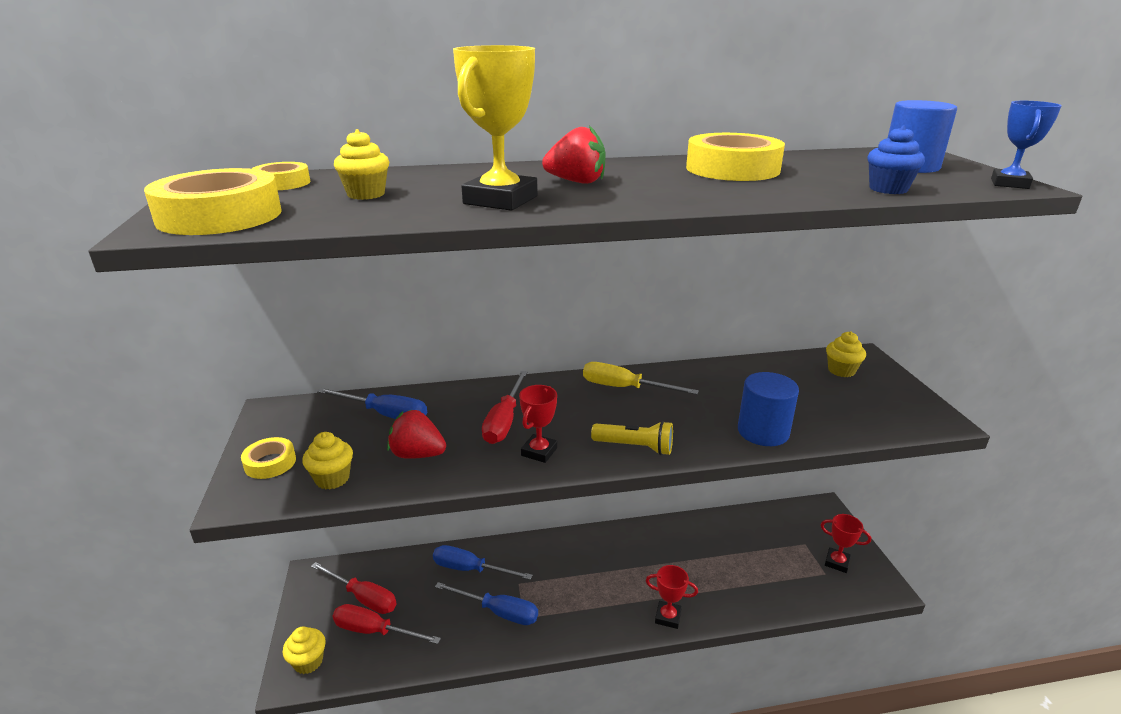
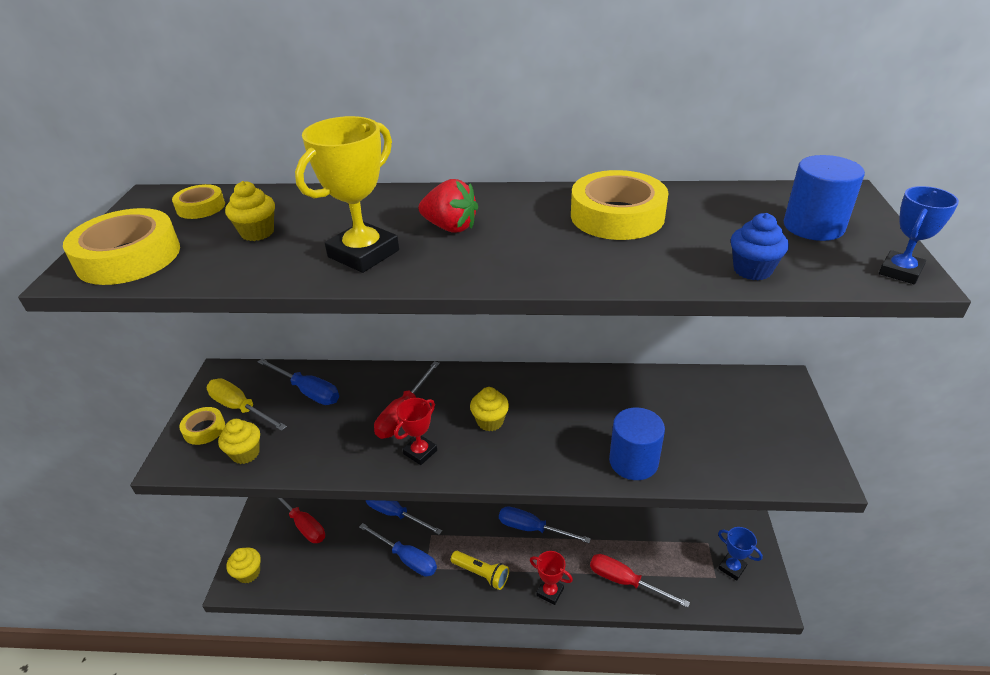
camera: 15 degrees right, 10 degrees up
(374, 631) = (304, 556): red screwdriver -> red screwdriver (625, 581)
(417, 454) = (319, 439): red strawberry -> none
(624, 388) = (525, 390): yellow screwdriver -> yellow screwdriver (240, 408)
(626, 559) = (532, 529): none -> blue screwdriver
(635, 447) = (506, 460): yellow flashlight -> yellow flashlight (481, 574)
(837, 562) = (732, 568): red trophy -> blue trophy
(841, 371) = (751, 398): yellow cupcake -> yellow cupcake (490, 421)

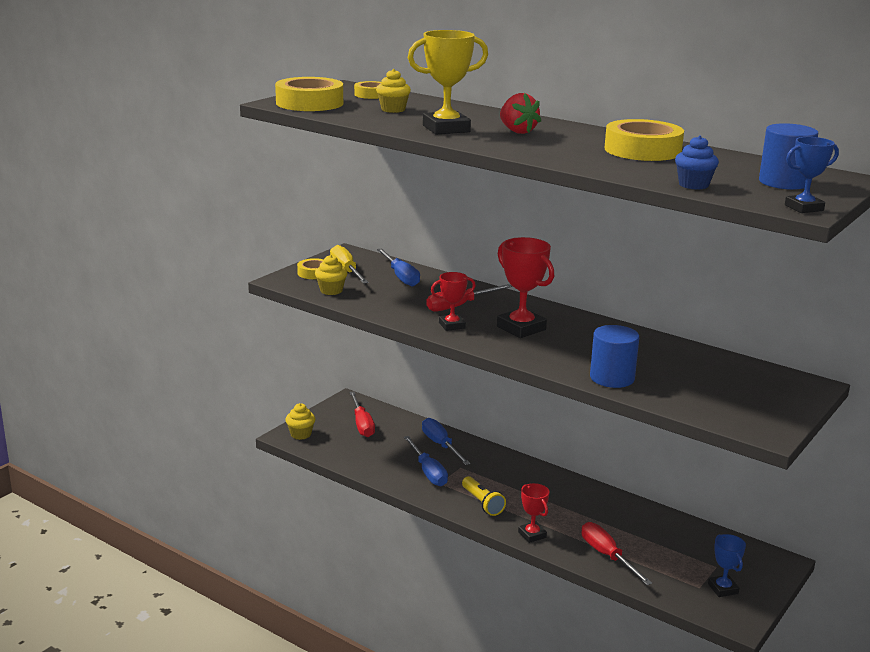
camera: 30 degrees right, 15 degrees down
(490, 421) = (521, 328): yellow cupcake -> red trophy
(532, 529) = (553, 496): blue screwdriver -> none

